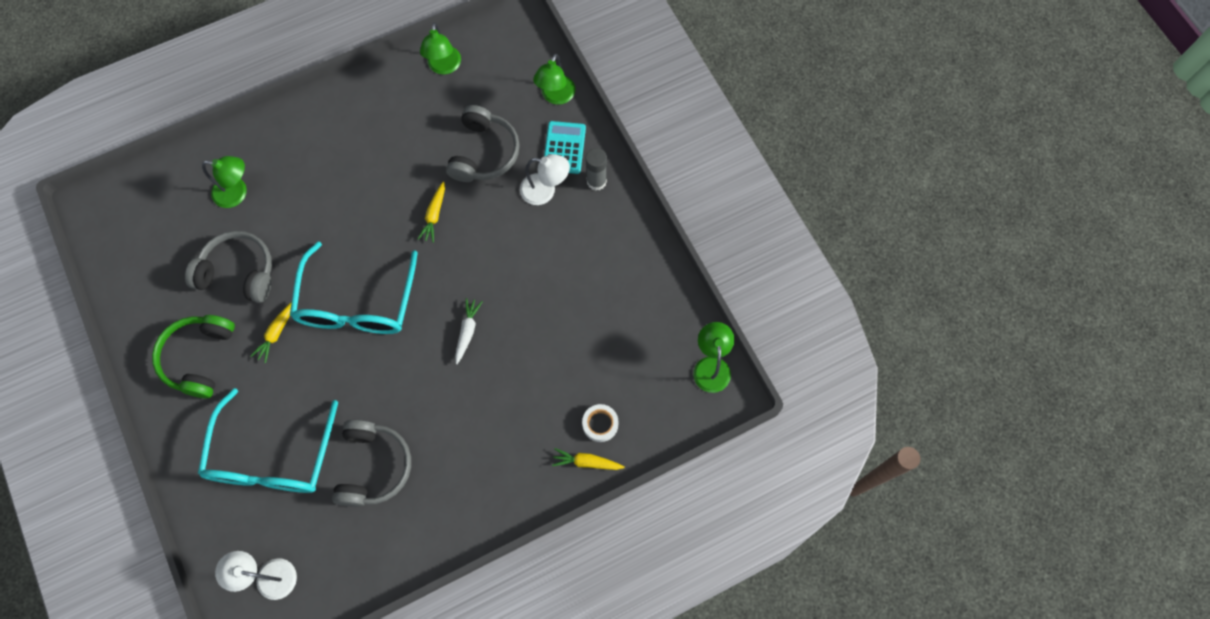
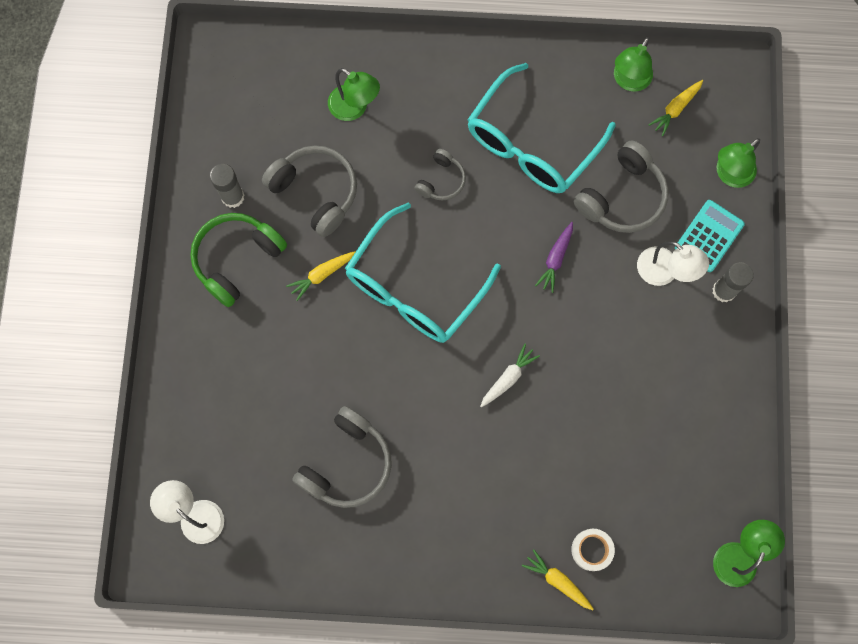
camera: 30 degrees right, 5 degrees up
(170, 311) = (233, 197): none -> grey glue stick
(272, 457) = (256, 399): turquoise glasses -> turquoise glasses (531, 144)
(336, 212) = (441, 180): none -> grey headphones
(434, 215) = (537, 237): yellow carrot -> yellow carrot (675, 109)
(457, 224) = (555, 259): none -> purple carrot

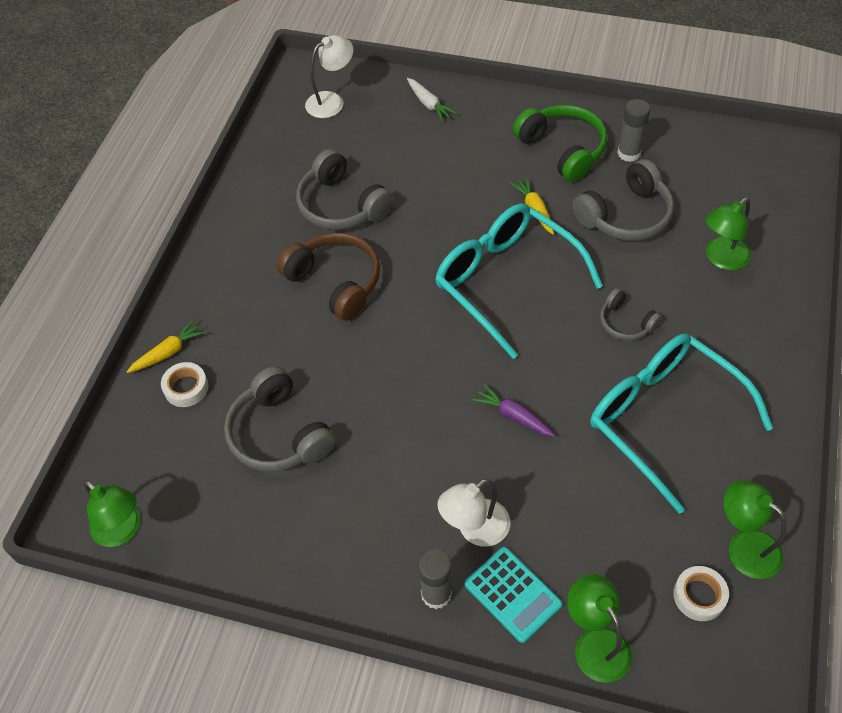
camera: 105 degrees right, 20 degrees down
(445, 444) = (335, 282): none -> brown headphones
(508, 378) = (388, 346): white carrot -> white carrot (429, 104)
(622, 197) = (581, 503): grey headphones -> grey headphones (279, 433)
(675, 109) = (699, 596): yellow carrot -> white tape

